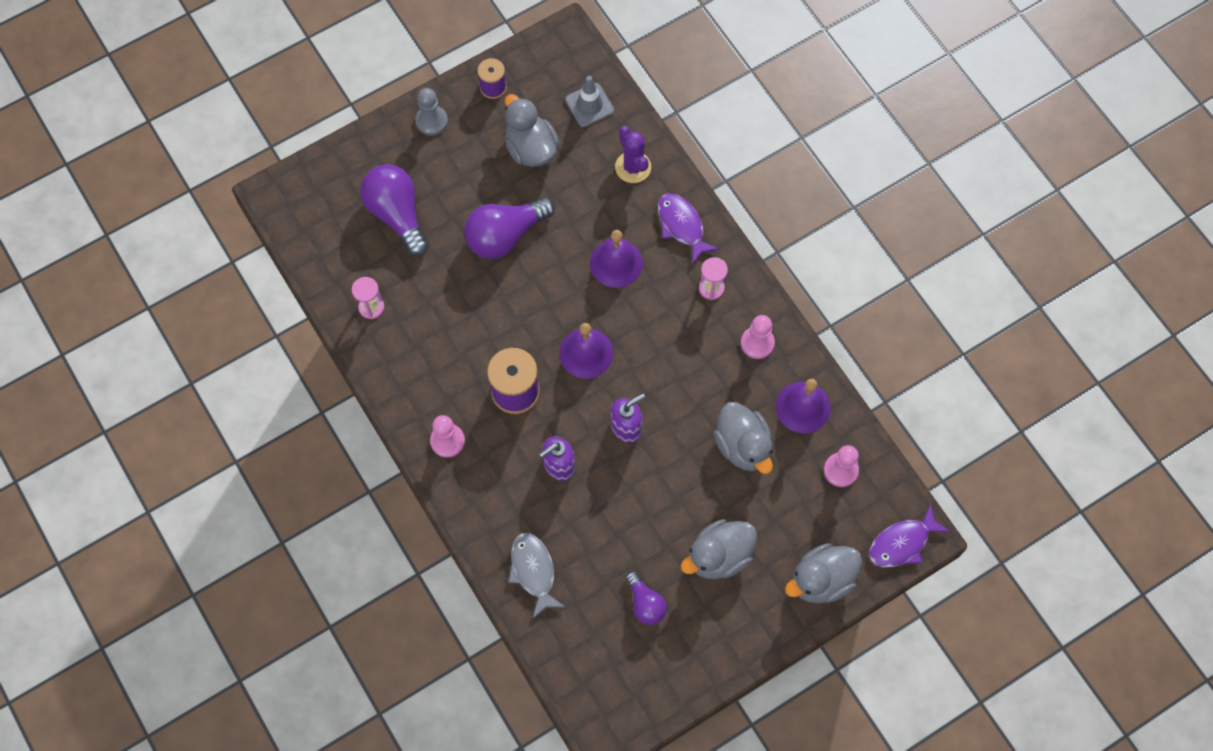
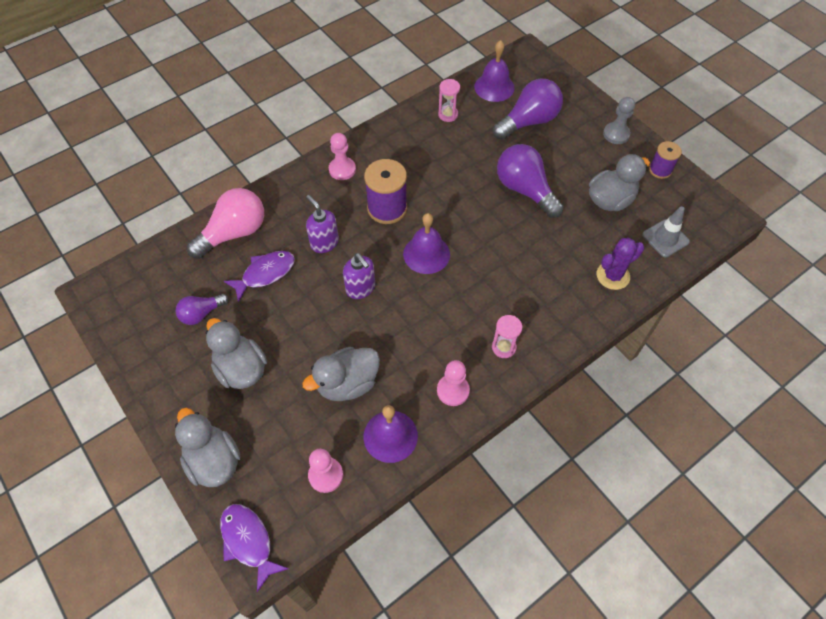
camera: 85 degrees right, 10 degrees down
(533, 571) = (234, 233): grey fish -> pink light bulb
(616, 263) = (515, 270): purple bell -> purple bell (494, 87)
(682, 226) = (562, 319): purple fish -> purple fish (265, 274)

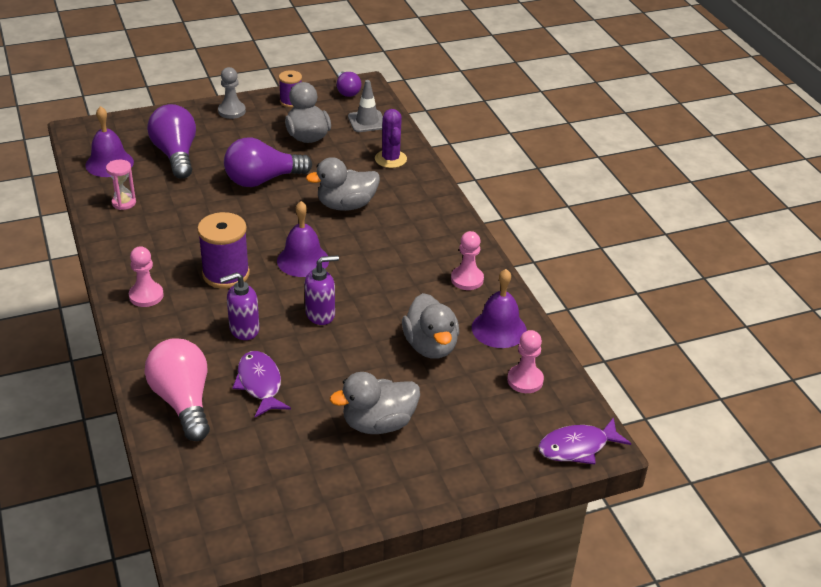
camera: 75 degrees left, 20 degrees down
(202, 313) = (287, 447): purple light bulb -> purple light bulb (347, 91)
(214, 461) = (481, 462): grey duck -> grey duck (346, 205)
(503, 347) = (435, 238): pink hourglass -> none

